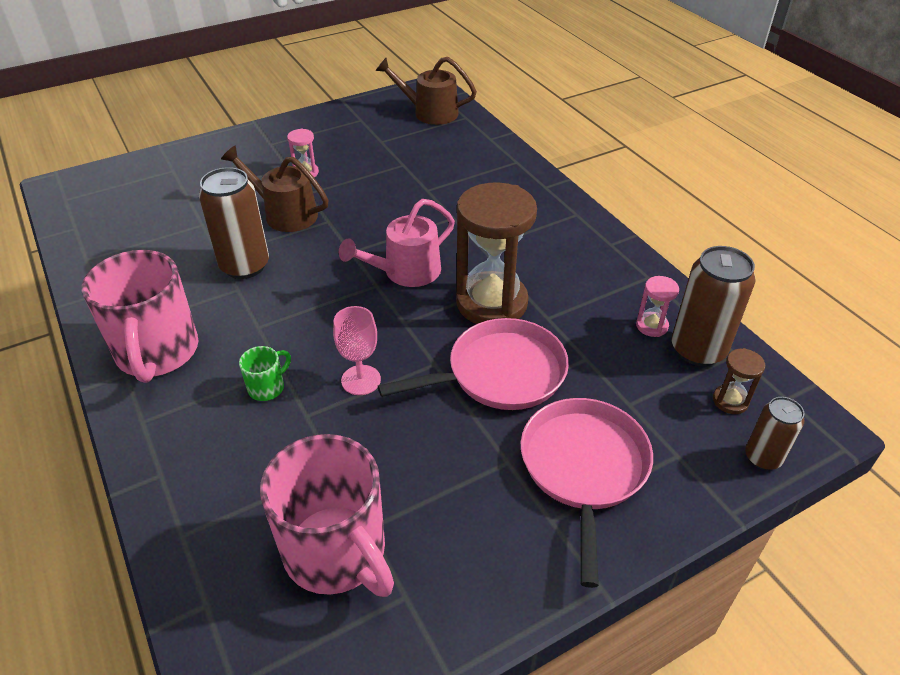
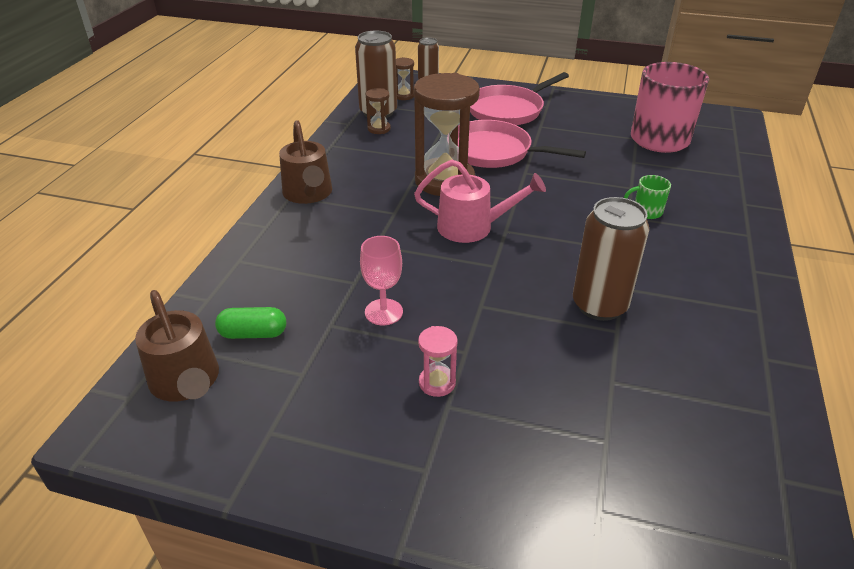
camera: 135 degrees left, 5 degrees down
(157, 353) = (721, 272): pink mug -> none
(284, 214) = (514, 340): brown watering can -> brown watering can (309, 194)
(361, 380) = (580, 186): pink goblet -> pink goblet (383, 312)
(436, 140) = (253, 334): none -> green capsule
(651, 326) = (379, 129): pink hourglass -> brown hourglass

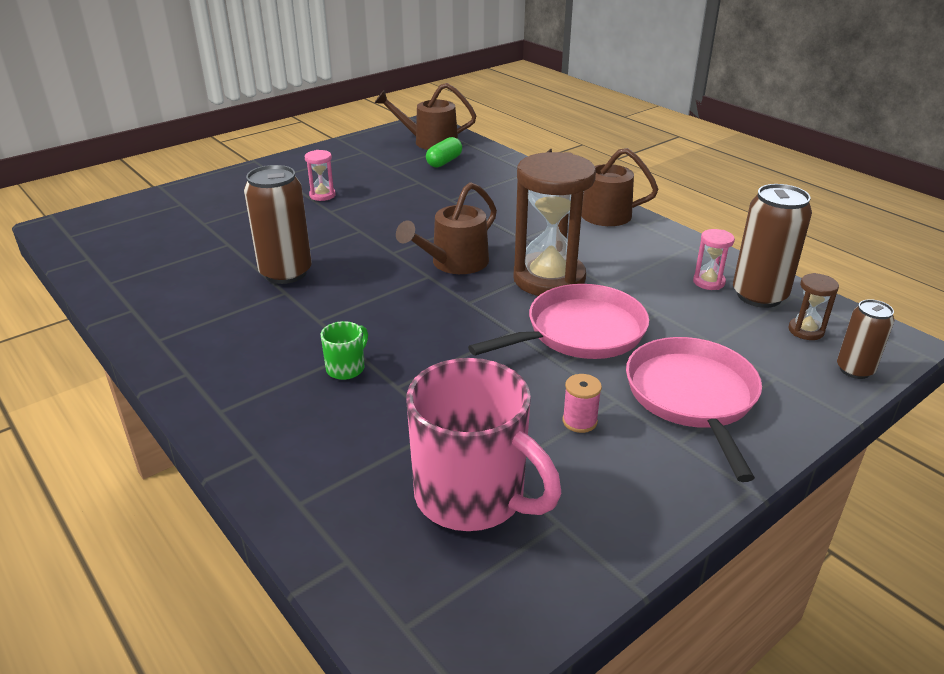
camera: 125 degrees right, 5 degrees down
(379, 129) = (709, 282): brown hourglass -> pink hourglass
(383, 312) = (405, 199): pink goblet -> none
(473, 227) = (454, 263): pink watering can -> brown watering can
(571, 130) = (579, 421): none -> pink spool

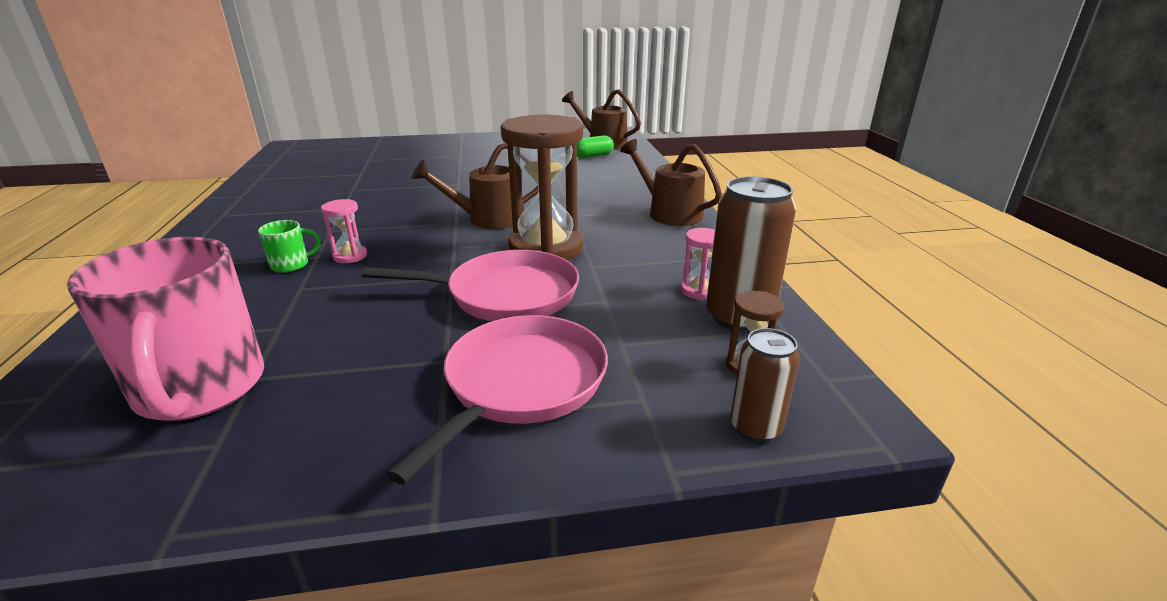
camera: 30 degrees right, 5 degrees down
(286, 273) = (363, 197): brown can -> none
(322, 195) = (469, 159): pink hourglass -> pink hourglass (350, 256)
(579, 421) = (384, 365): pink spool -> none

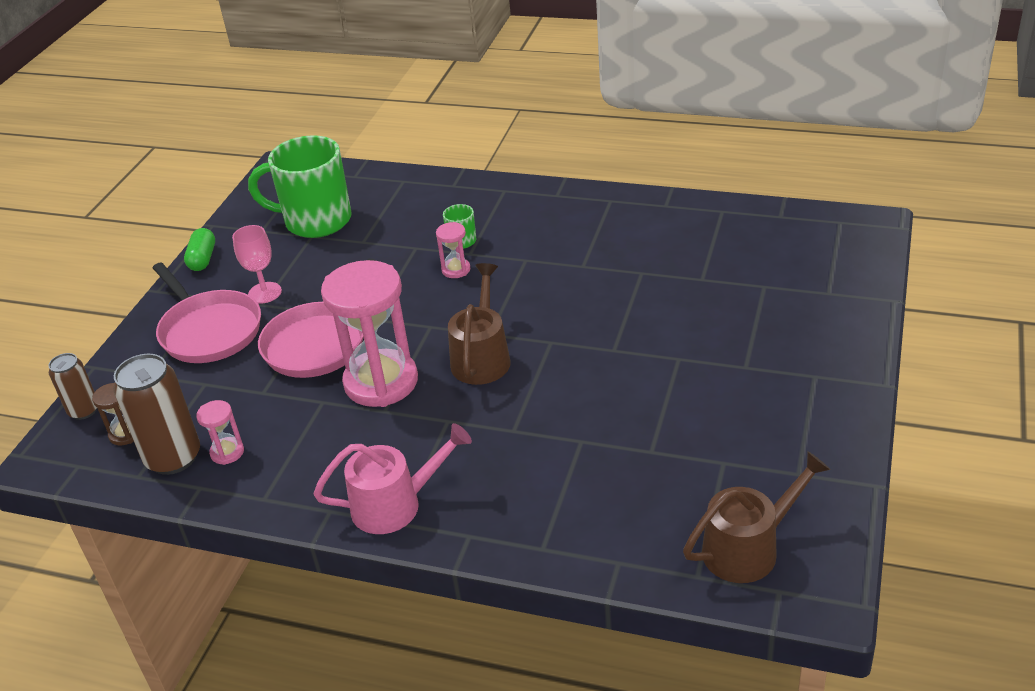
camera: 120 degrees right, 10 degrees up
(201, 389) = (315, 221): pink mug -> green mug
(416, 368) = (265, 293): none -> pink goblet
(546, 248) = (381, 382): brown hourglass -> pink hourglass
(593, 156) = (671, 509): green capsule -> green capsule (203, 259)
(669, 213) = (395, 504): brown watering can -> pink watering can

